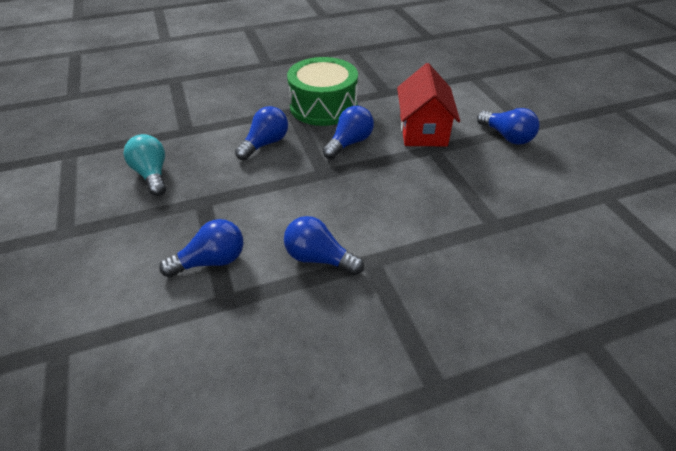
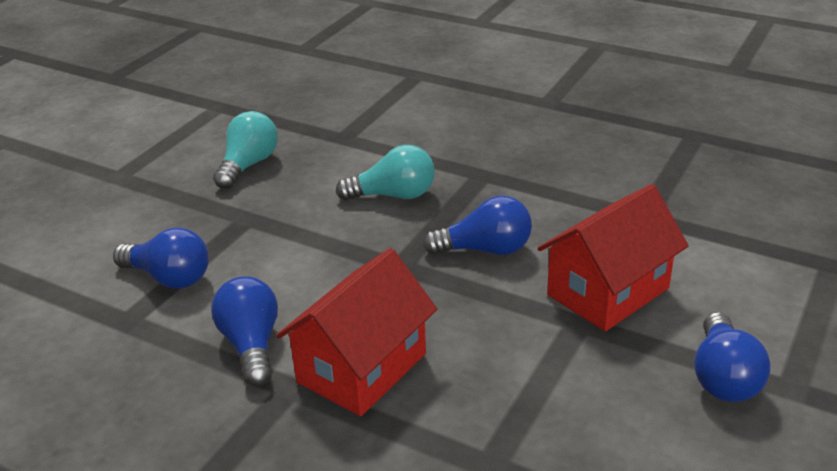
camera: 50 degrees right, 10 degrees down
(265, 144) = (393, 195): blue light bulb -> turquoise light bulb
(323, 106) = (528, 189): green drum -> none
(386, 228) = (362, 368): none -> red house

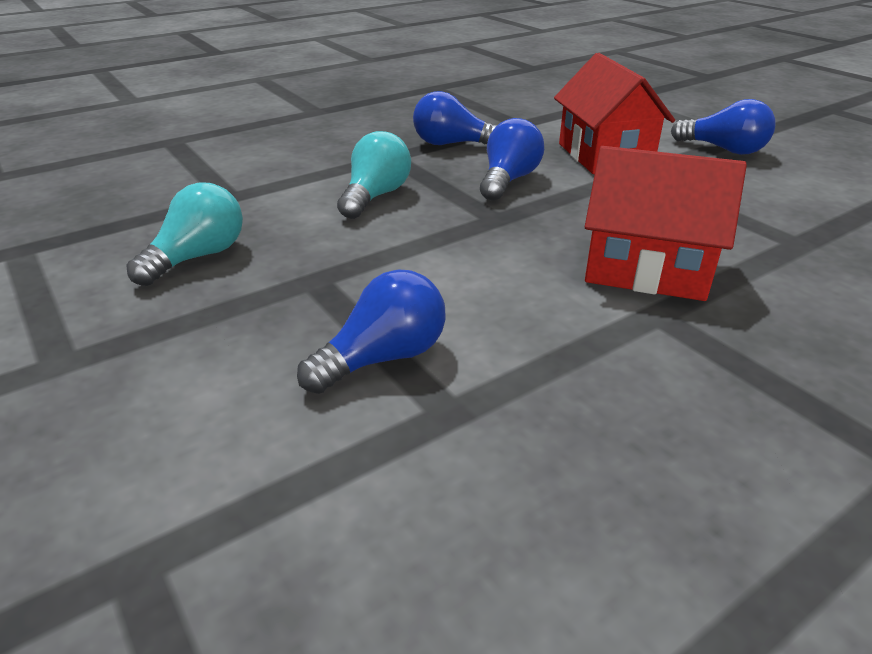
camera: 65 degrees left, 0 degrees up
(248, 165) = (198, 257): turquoise light bulb -> turquoise light bulb turned 75 degrees clockwise
(251, 345) = (570, 323): blue light bulb -> blue light bulb (452, 144)
(362, 368) = (646, 269): red house -> red house turned 45 degrees counterclockwise

